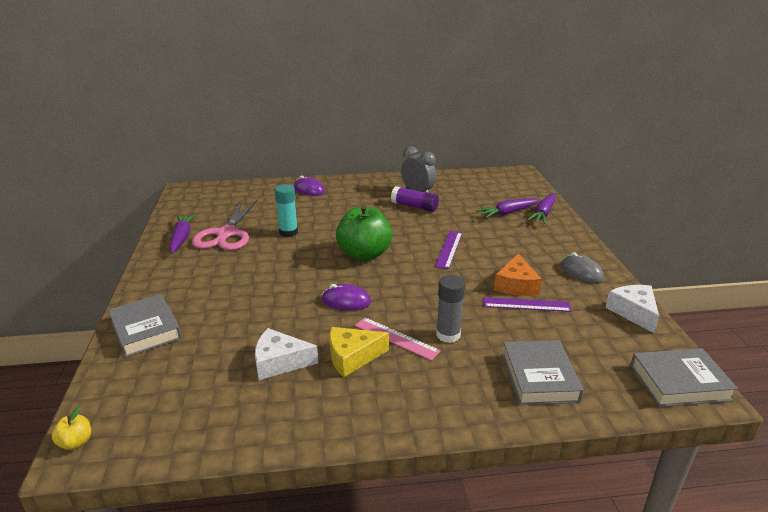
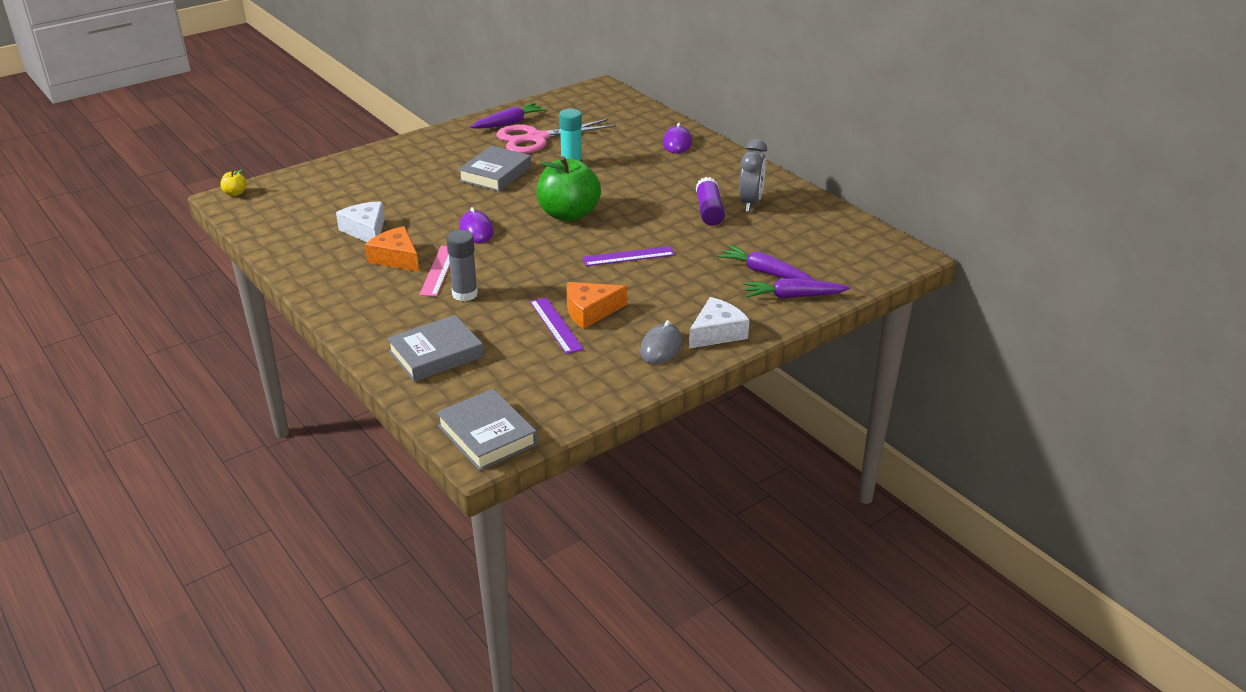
camera: 60 degrees right, 5 degrees up
(146, 329) = (364, 165): grey book -> grey book (495, 174)
(352, 357) = (396, 258): yellow cheese -> orange cheese
(633, 312) = (601, 394): white cheese -> white cheese (717, 333)

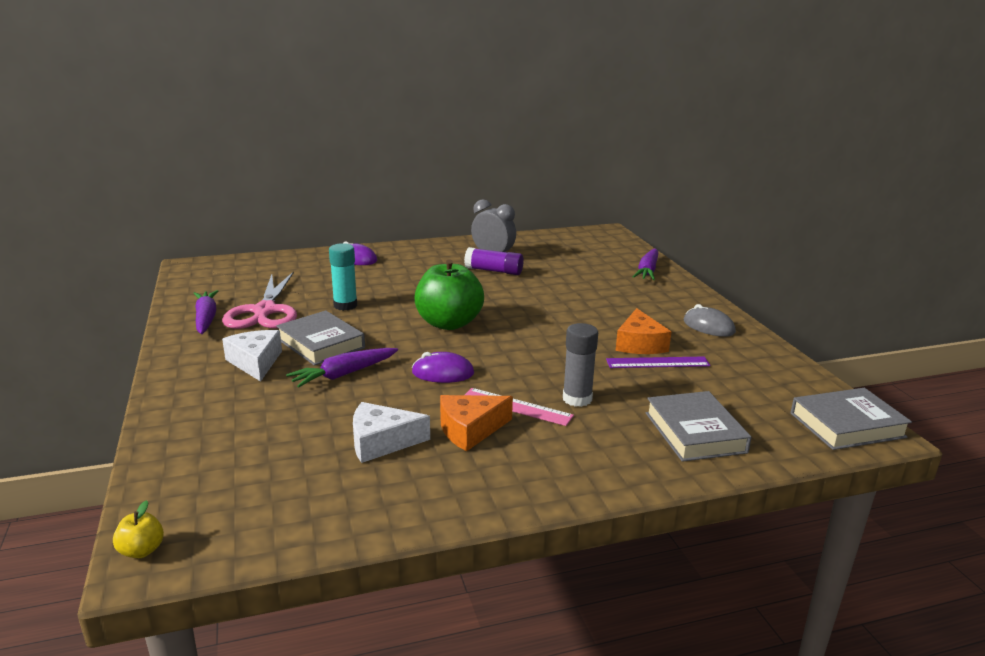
camera: 70 degrees left, 10 degrees down
(628, 256) = (550, 312): purple ruler -> none
(717, 333) = (692, 303): white cheese -> white cheese (255, 362)
(764, 272) = (606, 272): purple carrot -> purple carrot (344, 374)

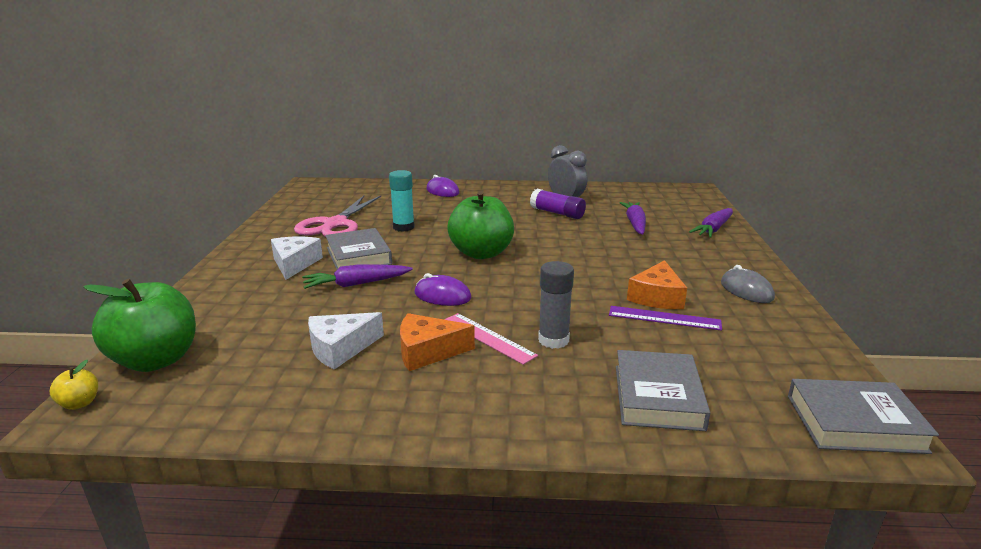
camera: 20 degrees right, 0 degrees up
(188, 490) = (156, 360): none -> green apple
(206, 318) = (286, 224): purple carrot -> purple carrot (635, 223)
(381, 442) = (340, 348): white cheese -> white cheese turned 45 degrees counterclockwise

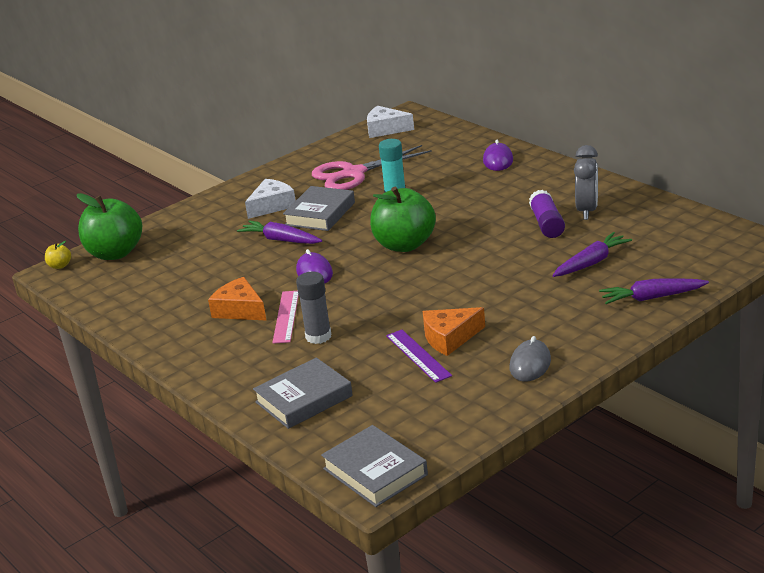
camera: 50 degrees right, 5 degrees up
(340, 348) = (202, 286): white cheese -> white cheese (385, 129)

